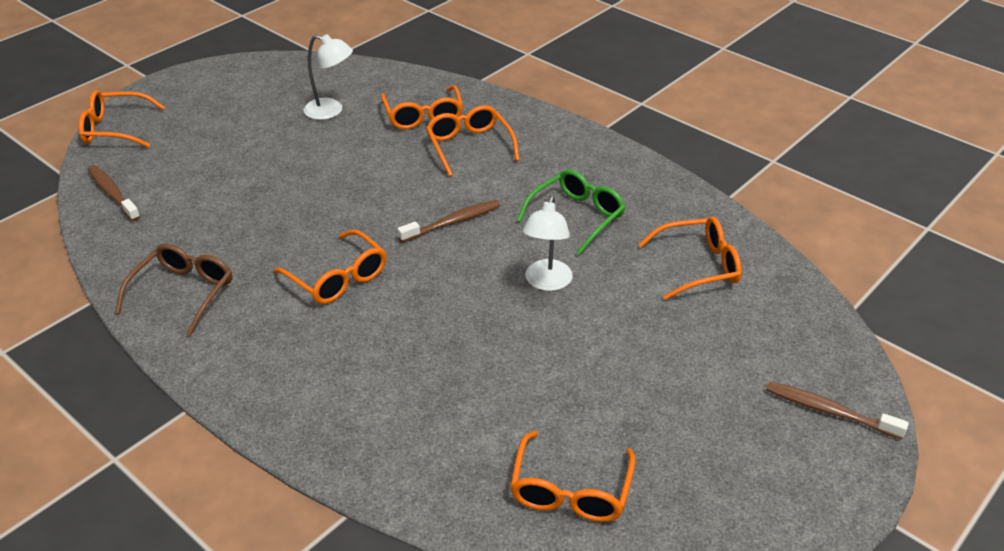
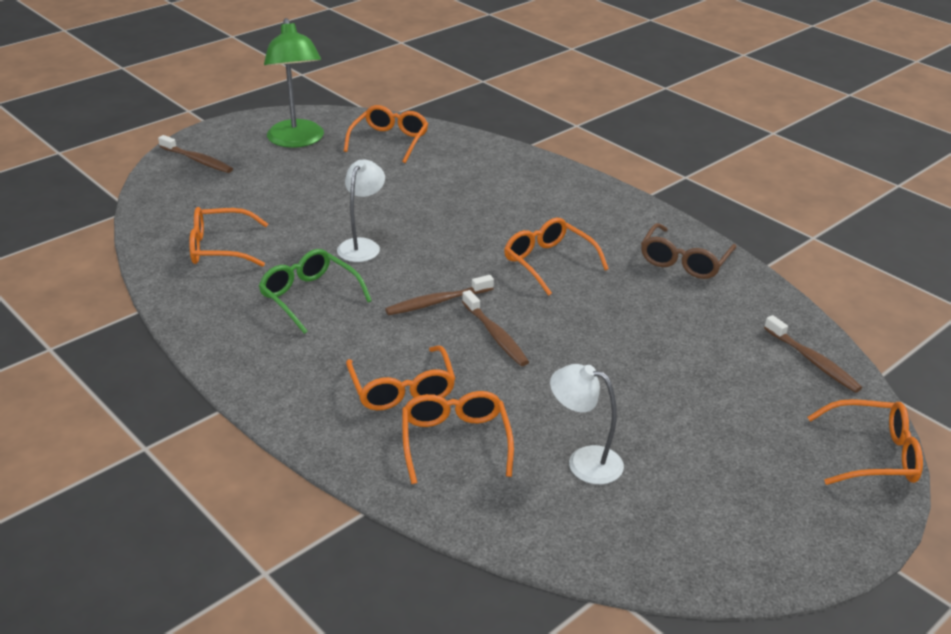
camera: 175 degrees left, 5 degrees down
(395, 195) = (495, 335): none -> brown toothbrush
(576, 217) = (310, 297): green glasses -> green glasses turned 90 degrees clockwise
(714, 475) = (297, 141): none -> green lamp

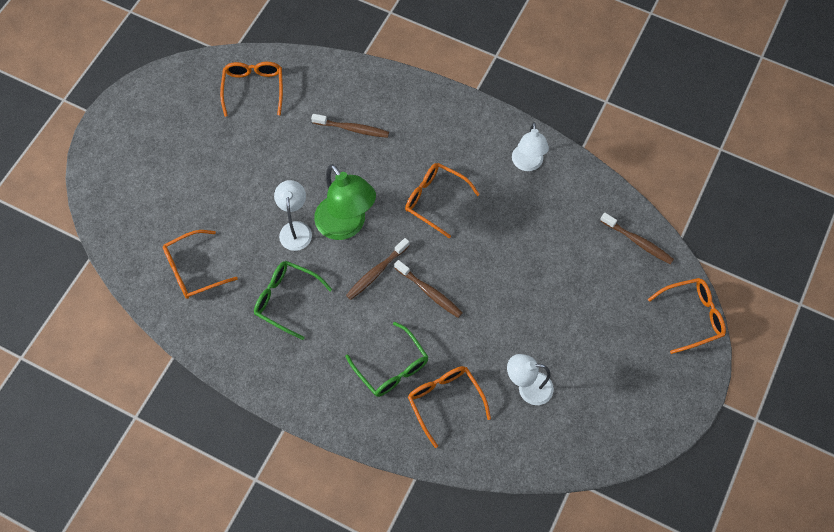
camera: 20 degrees left, 30 degrees up
(197, 160) = (113, 169): brown toothbrush -> brown toothbrush (352, 129)
(297, 141) = (179, 114): green lamp -> green lamp (346, 226)
(402, 388) = (391, 367): orange glasses -> green glasses
(684, 261) = (527, 164): brown glasses -> white lamp

